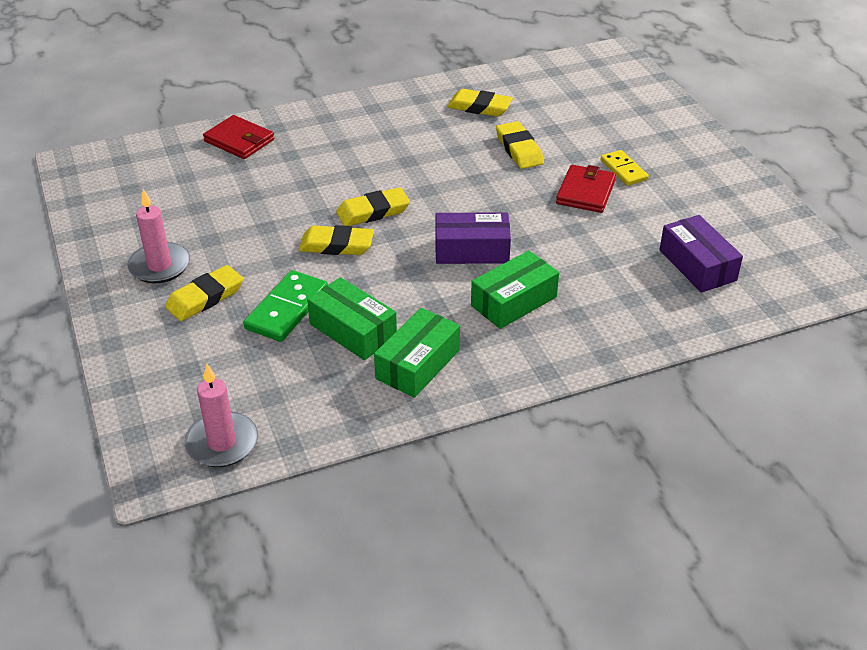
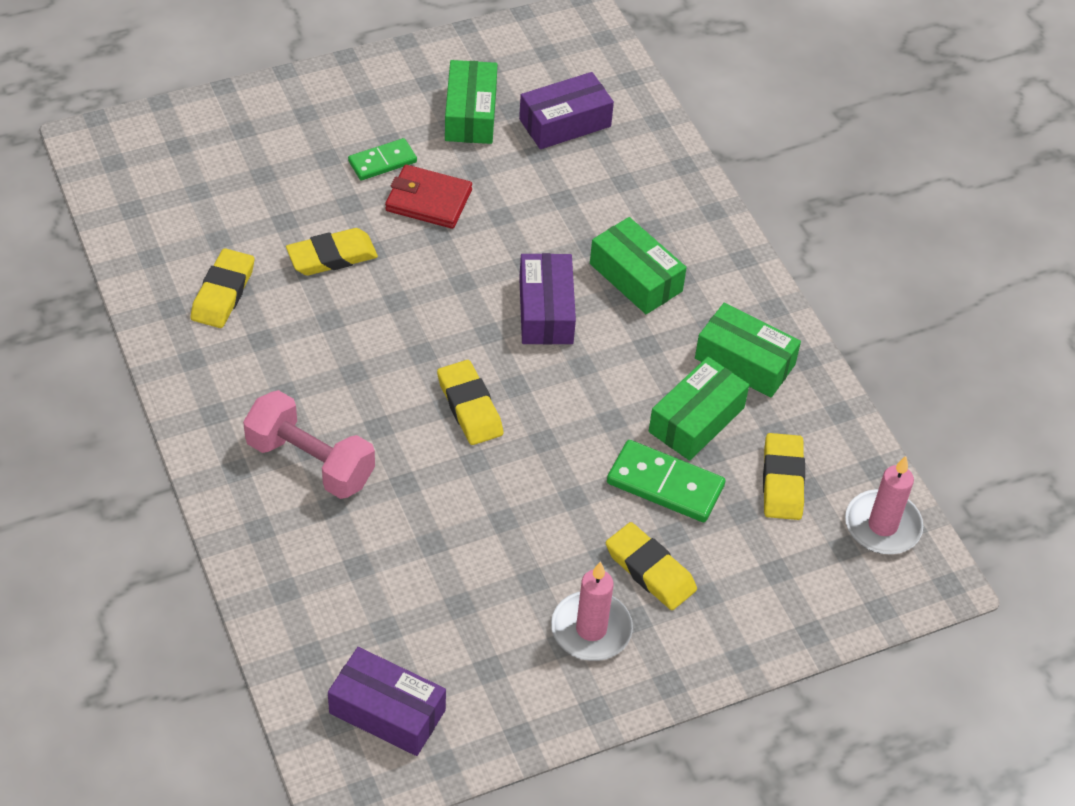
camera: 95 degrees left, 10 degrees up
(121, 178) = (387, 712): none -> purple box
(239, 140) = (293, 571): red wallet -> none
(328, 145) = (310, 462): none -> pink dumbbell
(336, 245) = (541, 442): yellow eraser -> yellow eraser (782, 480)
(623, 170) = (382, 162): yellow domino -> green domino
(692, 213) = (470, 114): none -> green box

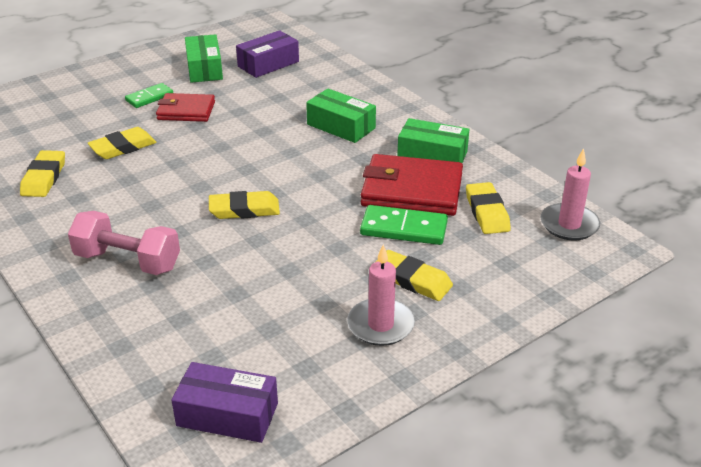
camera: 10 degrees left, 15 degrees down
(469, 406) = (244, 209): yellow eraser -> yellow eraser turned 60 degrees counterclockwise
(546, 311) = (284, 151): purple box -> none
(696, 420) = (412, 190): green box -> red wallet

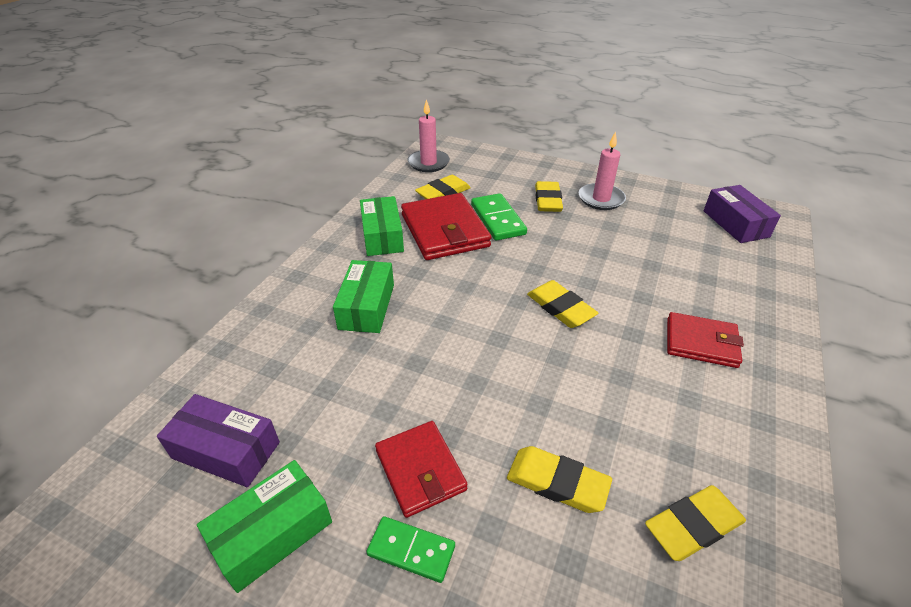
camera: 120 degrees left, 5 degrees up
(128, 261) = (701, 343): pink dumbbell -> red wallet

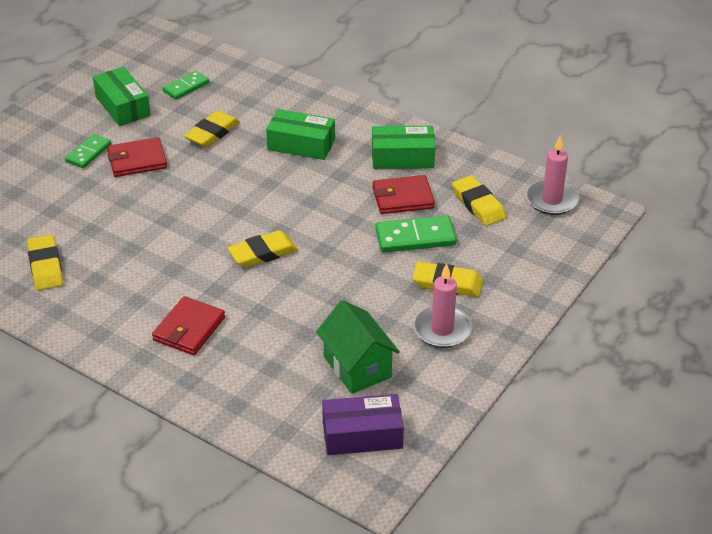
camera: 100 degrees right, 0 degrees up
(226, 450) = (186, 87): purple box -> green domino
(444, 230) = (403, 198): red wallet -> red wallet, size x0.62
(557, 482) = (101, 215): yellow eraser -> yellow eraser (212, 133)
(670, 233) = (357, 367): none -> green house

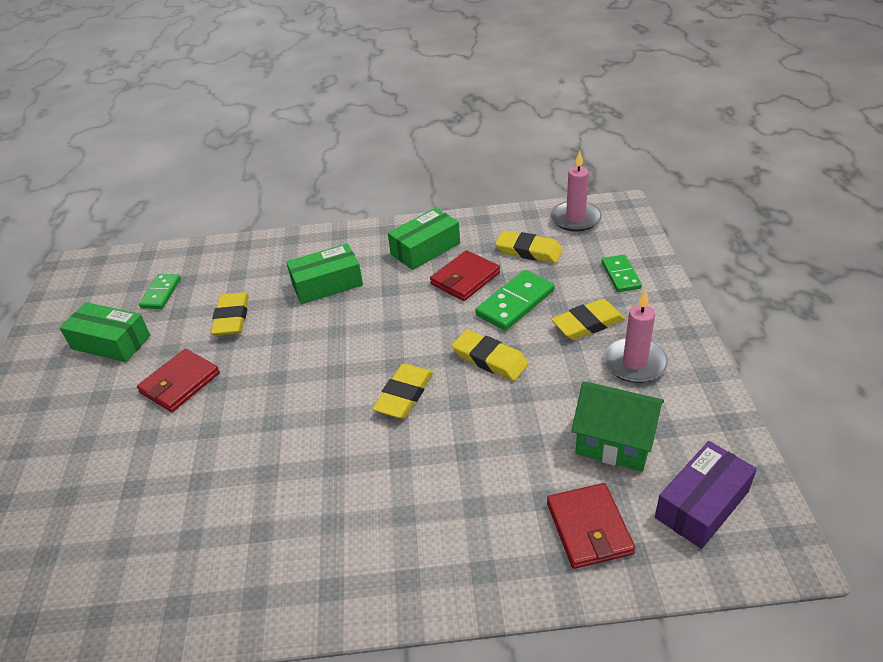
camera: 35 degrees left, 0 degrees up
(45, 266) = (187, 554): yellow eraser -> yellow eraser (490, 359)
(88, 153) = (117, 405): green domino -> green domino (621, 275)
(189, 329) = (420, 515): red wallet -> red wallet (589, 528)

